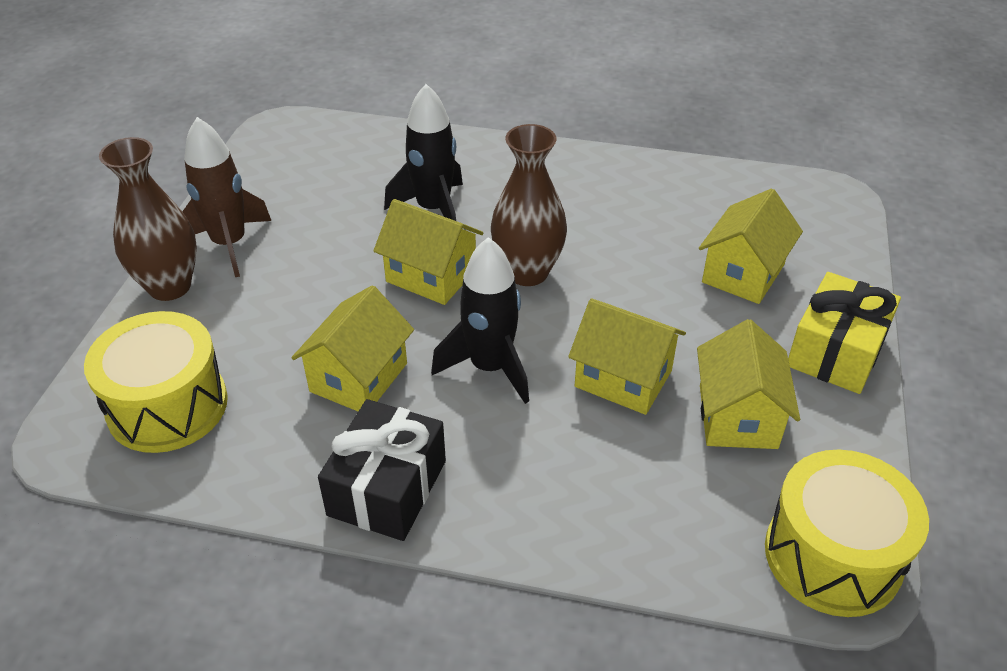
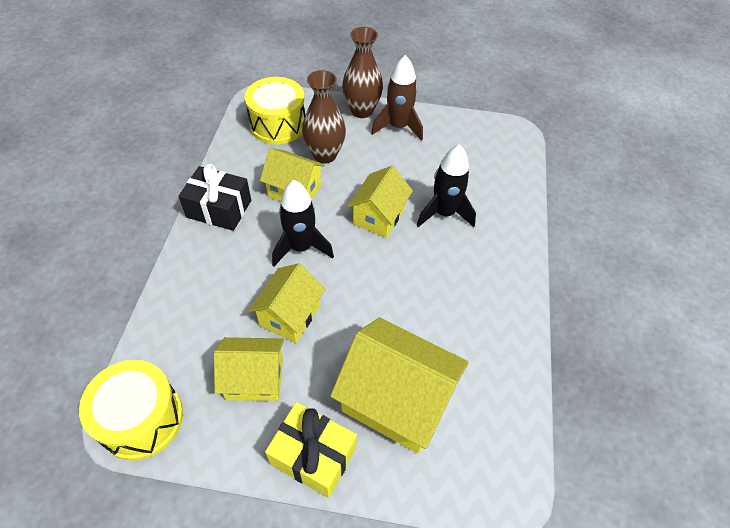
camera: 85 degrees right, 10 degrees up
(527, 272) = (386, 265): brown vase -> brown vase (325, 155)
(743, 273) = (396, 400): yellow house -> yellow house, size x1.61

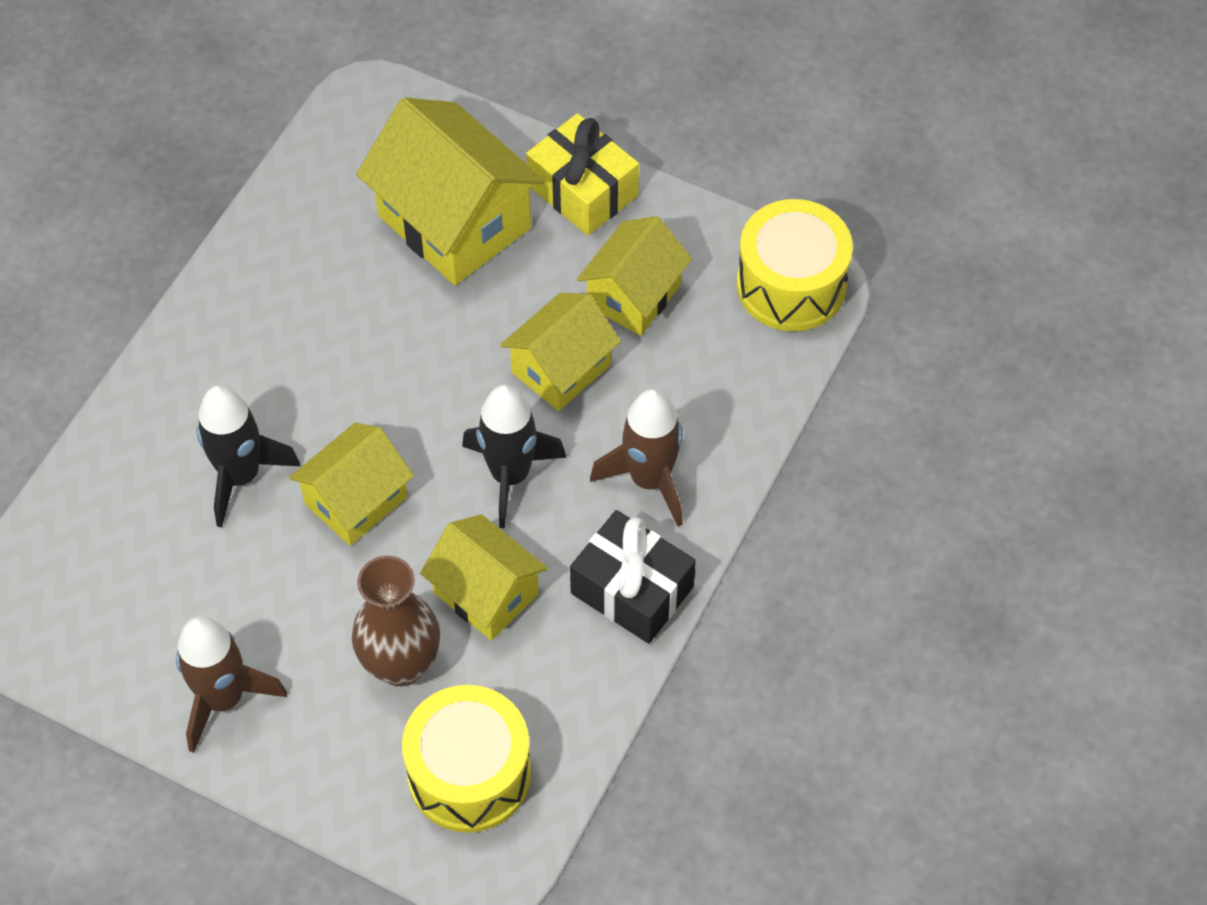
camera: 160 degrees left, 5 degrees up
(220, 264) = (649, 480): none -> brown rocket
(255, 379) = (634, 295): yellow house -> yellow house turned 75 degrees counterclockwise
(361, 111) = (278, 767): brown vase -> none

